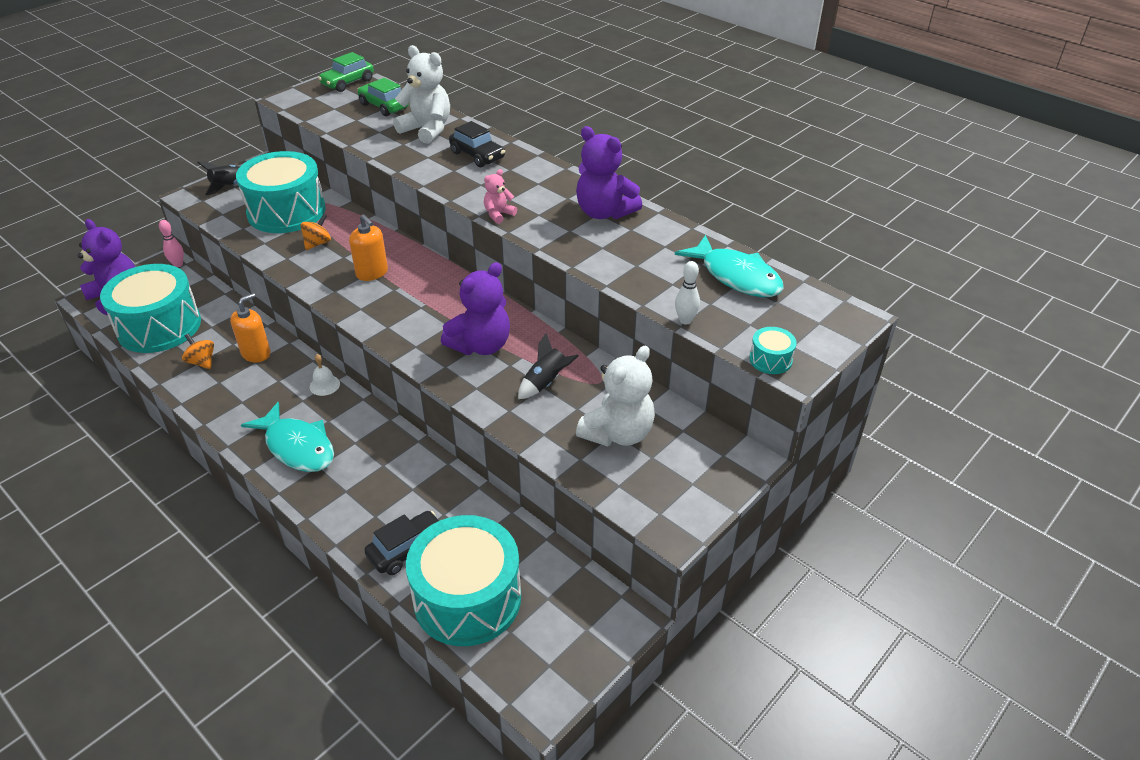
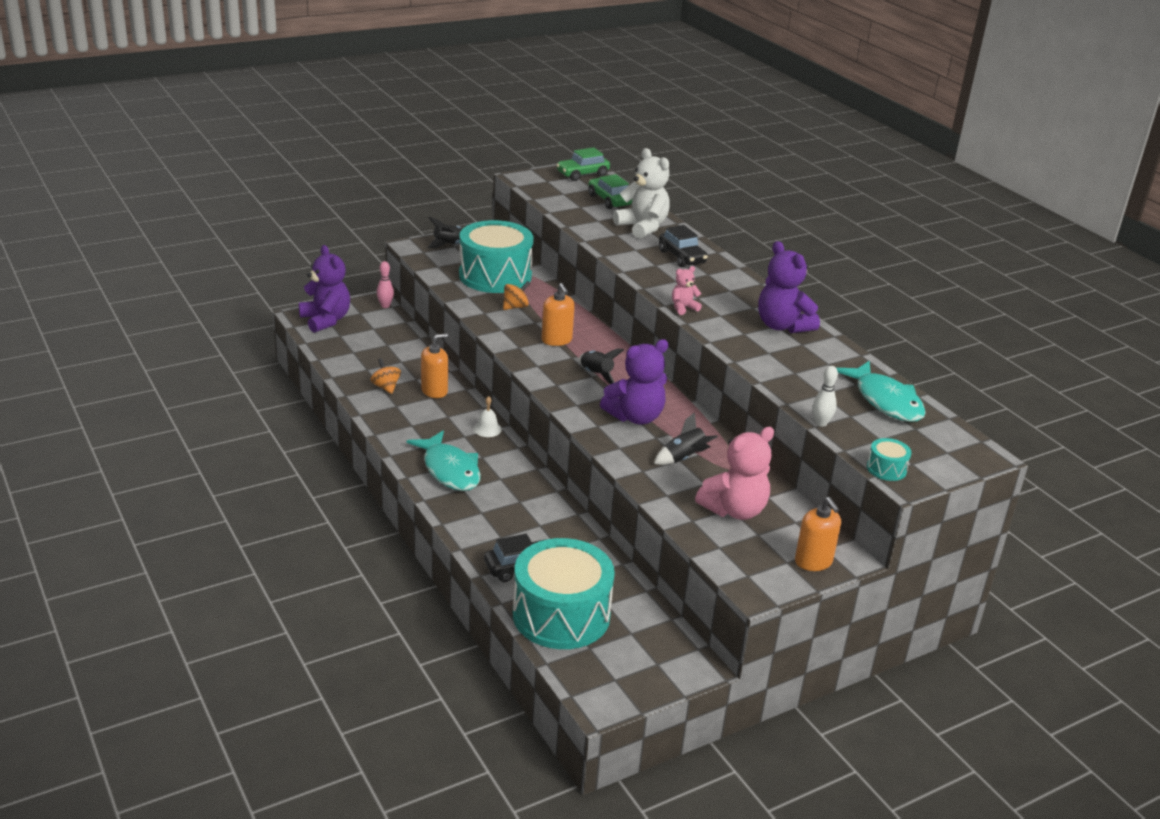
camera: 15 degrees right, 10 degrees down
(159, 326) = (356, 351): turquoise drum -> none
(425, 304) = (596, 375): none -> black rocket
(618, 433) = (734, 510): white teddy bear -> pink teddy bear
(718, 475) = (813, 561): none -> orange soap dispenser

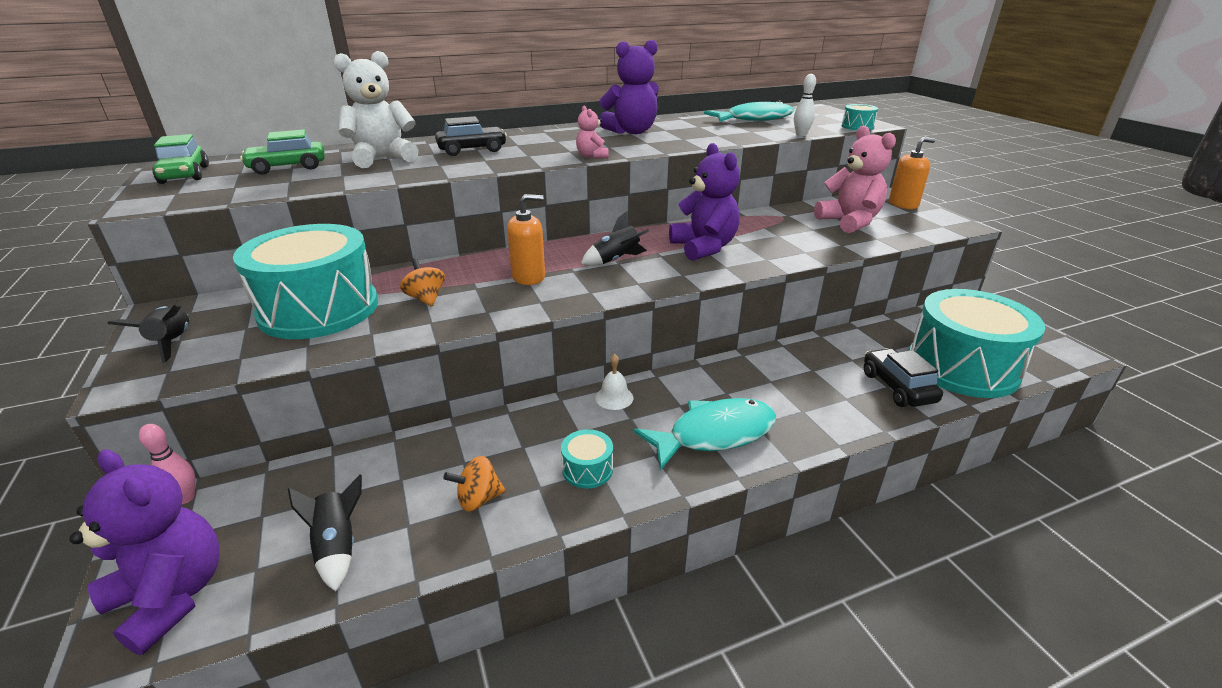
camera: 80 degrees left, 0 degrees up
(326, 320) = (172, 596): purple teddy bear -> purple teddy bear turned 60 degrees clockwise
(412, 421) = (587, 469): none -> turquoise drum
(434, 391) = (505, 443): orange soap dispenser -> none
(683, 458) = (774, 233): black rocket -> black rocket (338, 547)

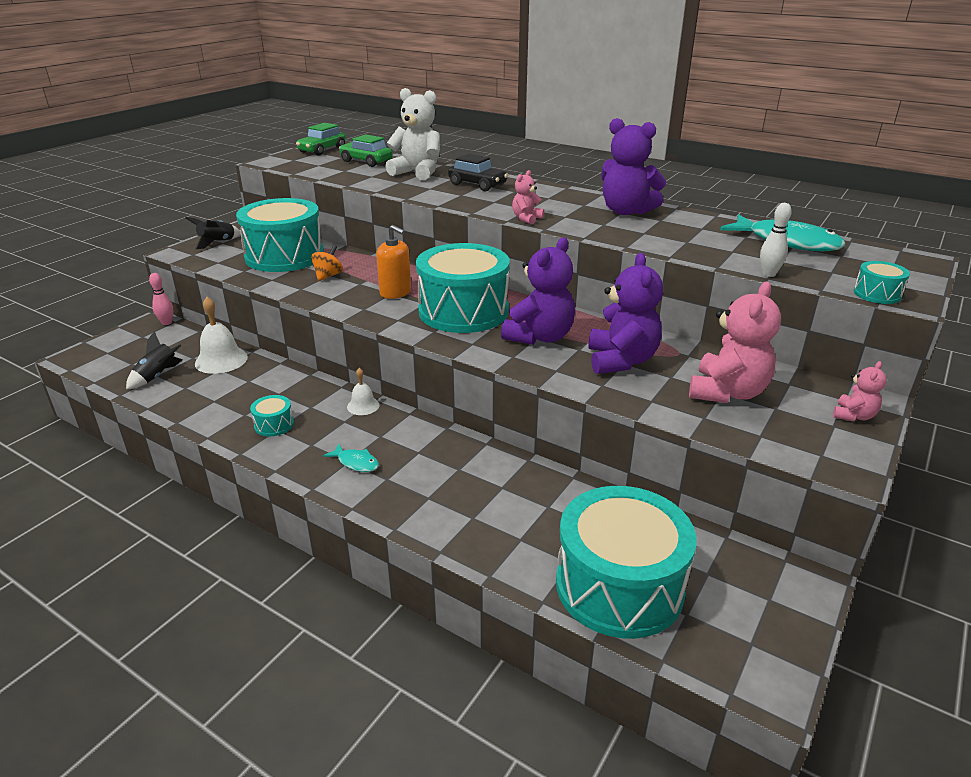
camera: 55 degrees right, 0 degrees up
(172, 596) = (106, 353): purple teddy bear -> purple teddy bear (621, 360)
(379, 471) = (221, 360): none -> white bell
(478, 499) = (219, 399): orange spinning top -> none
(616, 260) = (463, 311): black rocket -> turquoise drum
(714, 434) = (356, 463): turquoise fish -> turquoise fish, size x0.47
(897, 387) = (525, 545): black car -> none
(903, 204) = (853, 416): orange soap dispenser -> pink teddy bear

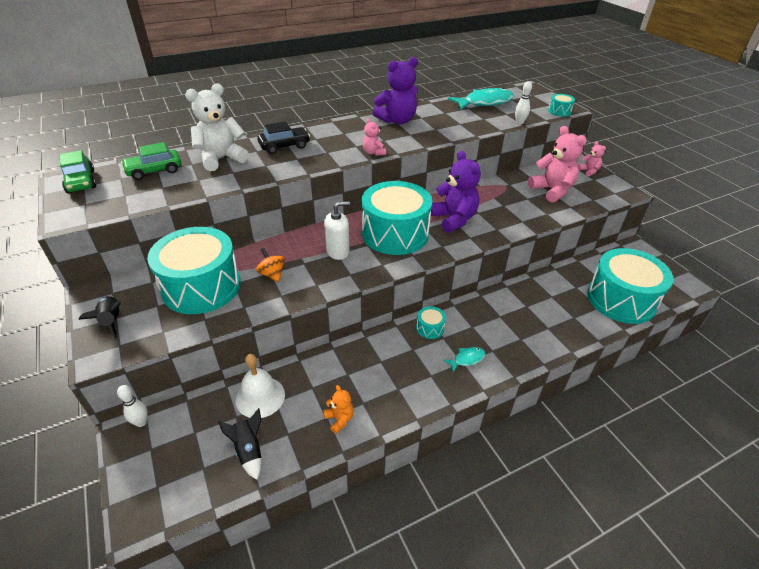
camera: 60 degrees left, 10 degrees up
(167, 323) = (141, 422): pink bowling pin -> white bowling pin
(215, 408) = (339, 419): none -> orange teddy bear
(274, 425) = (391, 389): turquoise drum -> turquoise drum (430, 328)
(363, 406) = (400, 333): white bell -> none
(395, 292) = (338, 251): orange soap dispenser -> white soap dispenser
(621, 360) = (501, 205): purple teddy bear -> none

